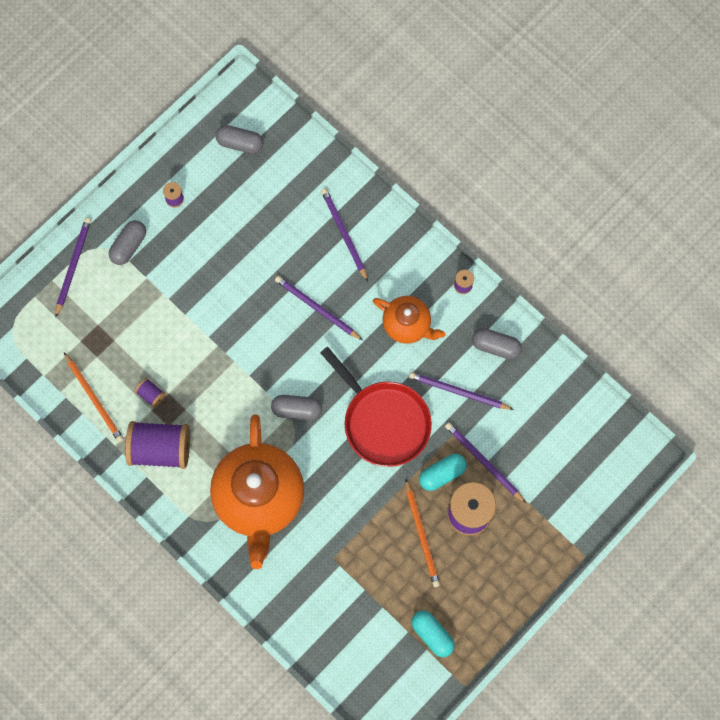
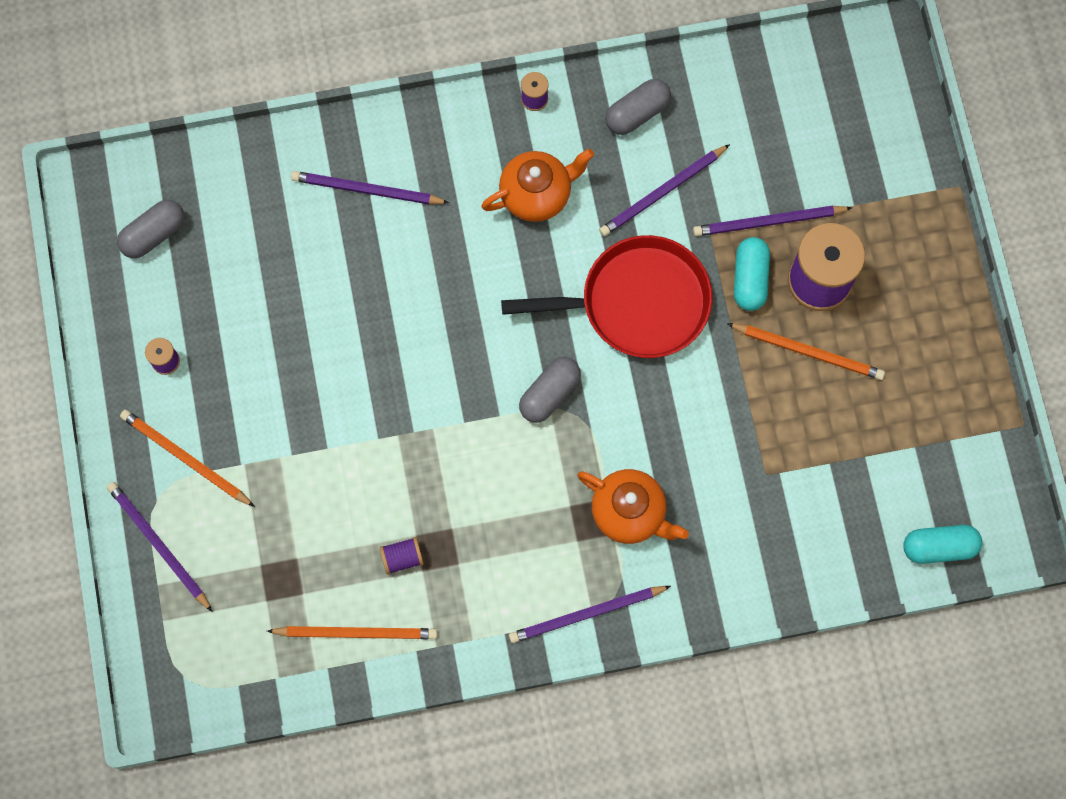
camera: 55 degrees left, 0 degrees up
(129, 246) = (185, 458): grey capsule -> orange pencil
(160, 449) = (481, 592): purple spool -> none
(259, 498) = (629, 512): orange teapot -> orange teapot, size x0.54
(317, 308) = (437, 285): purple pencil -> purple pencil (586, 614)
(432, 634) = (937, 421): turquoise capsule -> turquoise capsule (939, 547)

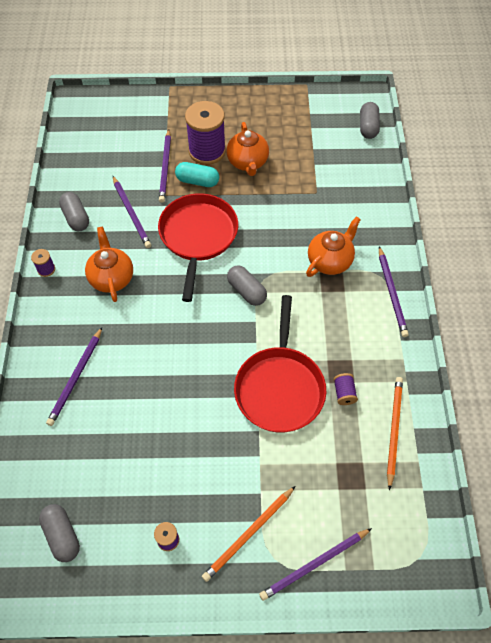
camera: 80 degrees left, 15 degrees down
(396, 467) = (280, 388): none -> red pan
(808, 352) = (248, 162): orange pencil -> orange teapot
(939, 547) = (368, 127): turquoise capsule -> grey capsule

